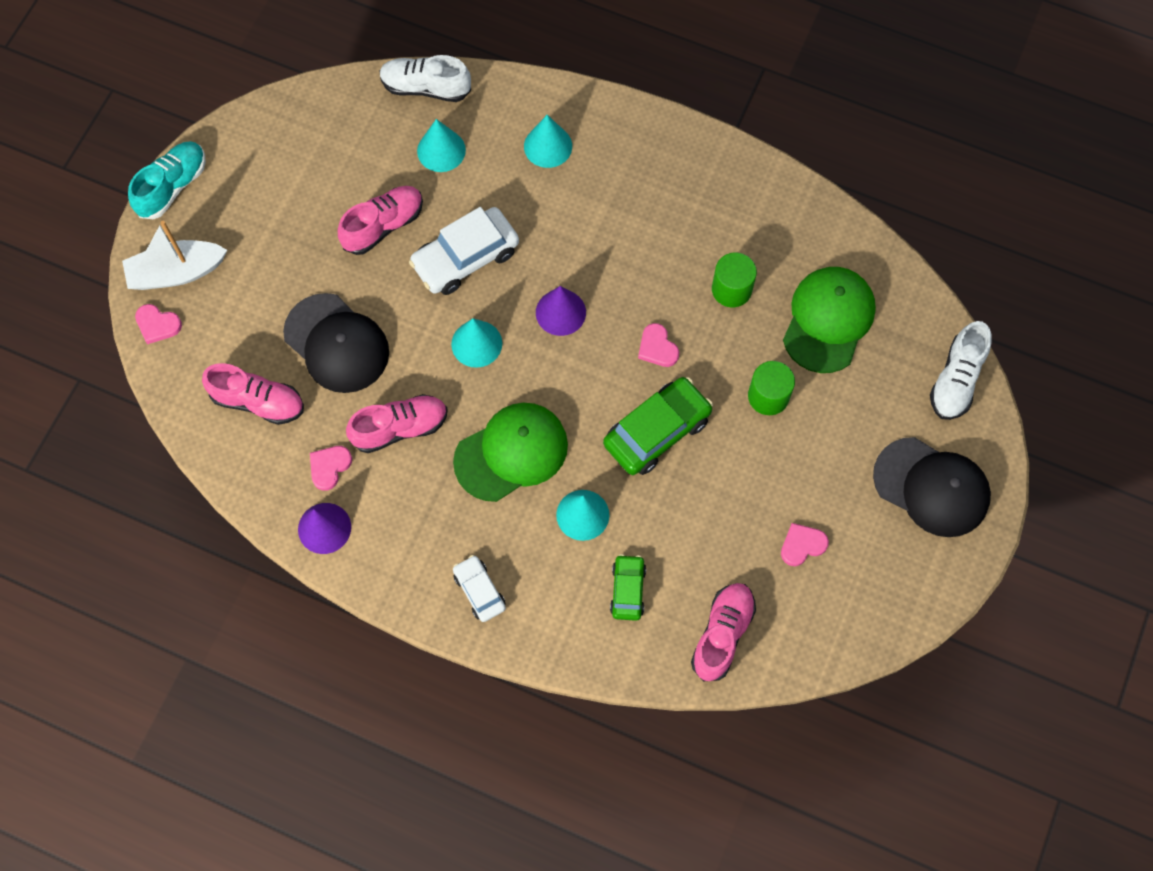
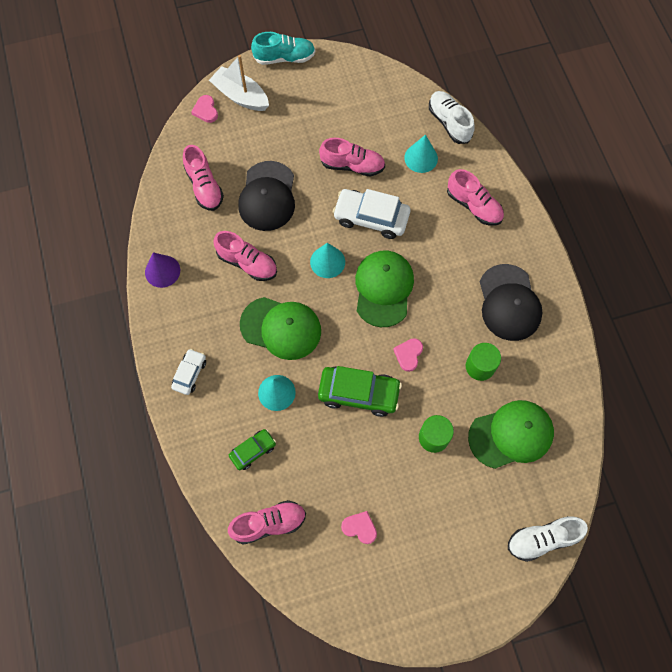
camera: 50 degrees right, 0 degrees up
(329, 467) = (197, 247): pink heart -> none
(548, 146) = (474, 206): turquoise cone -> pink shoe
(560, 312) = (383, 289): purple cone -> green cap
(932, 487) = (461, 577): black cap -> black cap (509, 303)

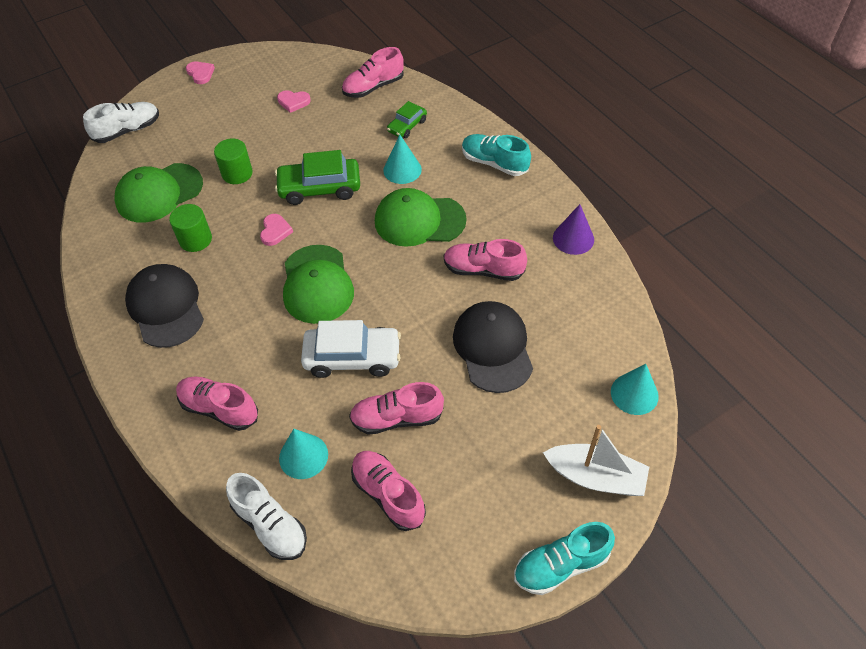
camera: 165 degrees right, 15 degrees down
(190, 374) = (494, 163): white car -> turquoise shoe
(204, 186) = (577, 338): pink shoe -> pink shoe (388, 494)
(206, 110) = (633, 440): pink heart -> pink heart (200, 73)
(327, 262) = (391, 295): turquoise cone -> turquoise cone (634, 394)

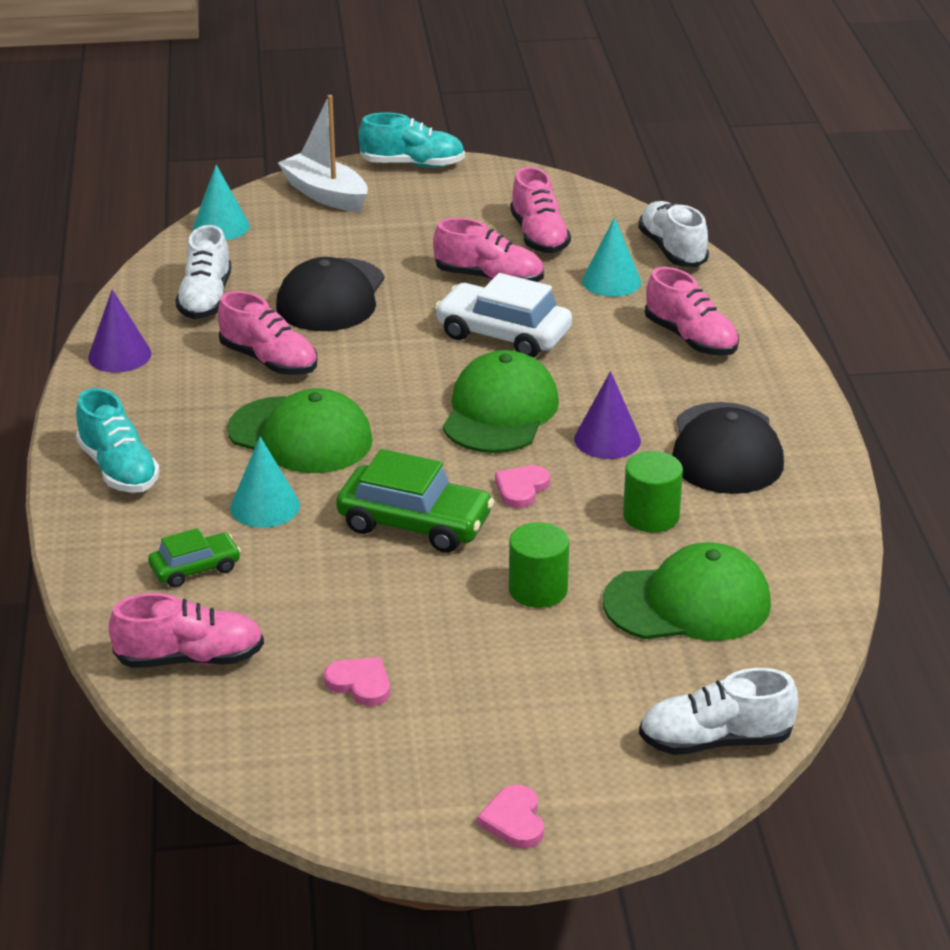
camera: 155 degrees left, 20 degrees down
(241, 287) = (607, 440): none -> purple cone
(570, 309) = (206, 299): none -> white shoe

